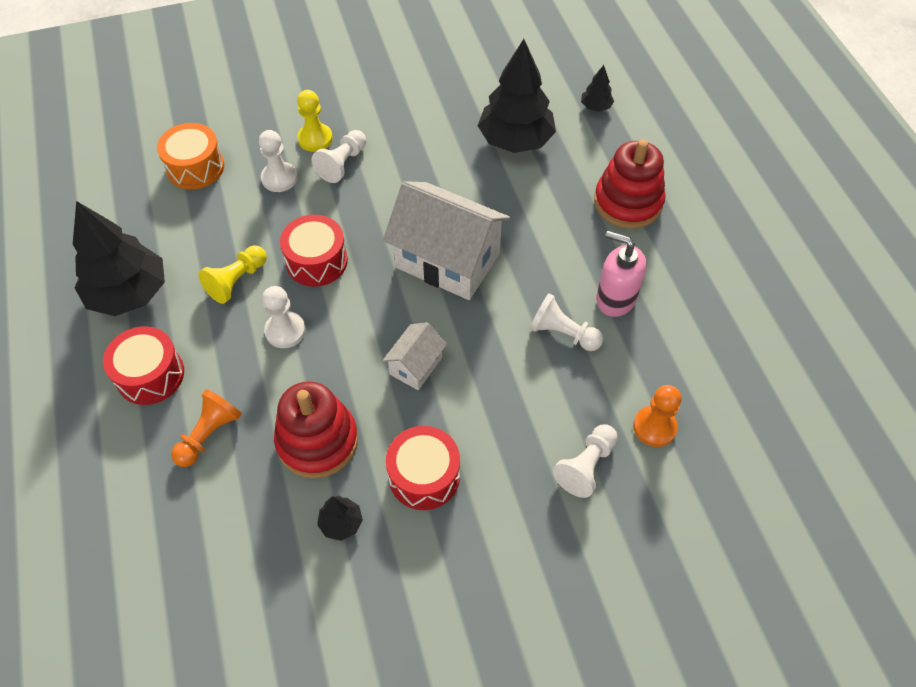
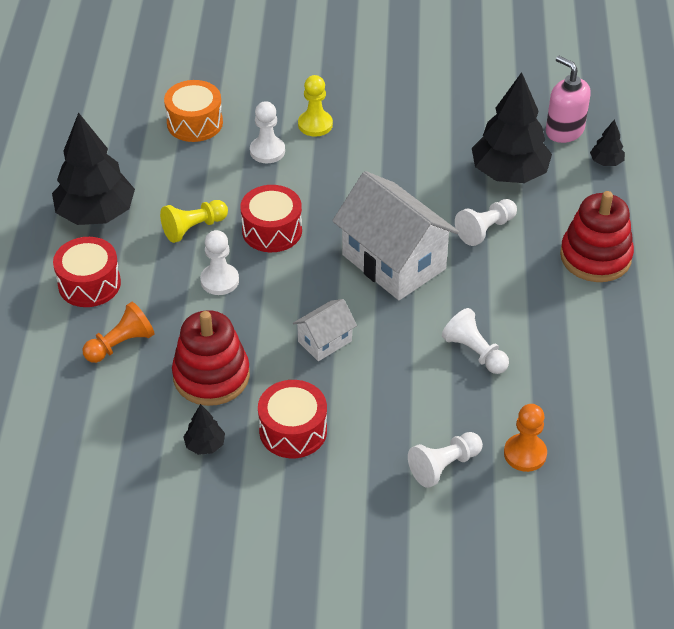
camera: 20 degrees right, 10 degrees down
(342, 164) = (331, 153): white pawn -> white pawn (485, 229)
(615, 298) = (541, 337): pink soap dispenser -> pink soap dispenser (564, 131)

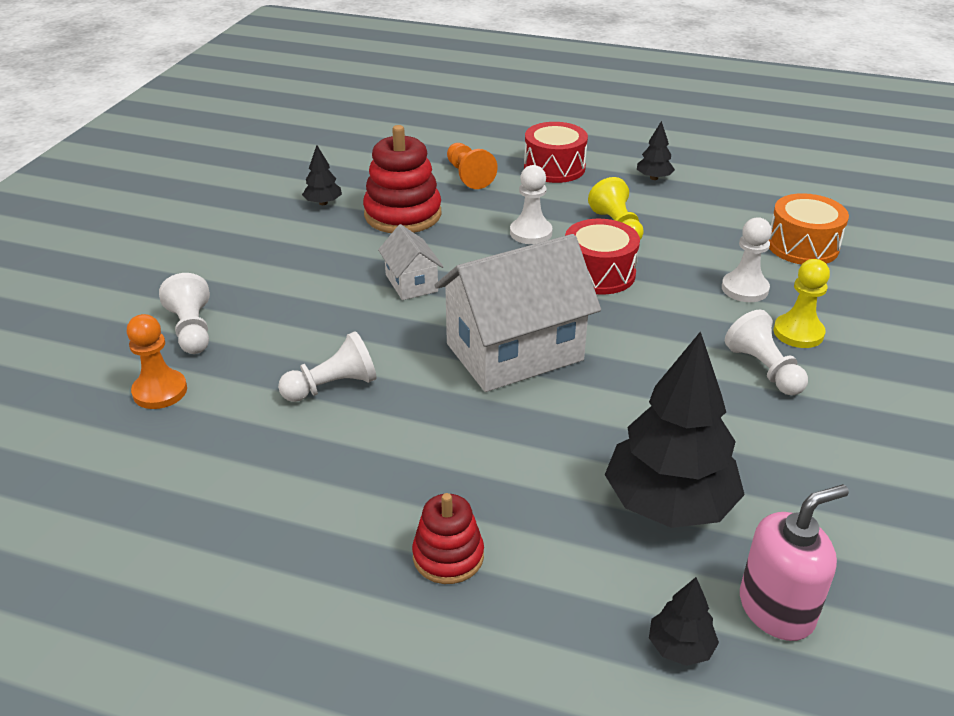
camera: 105 degrees right, 10 degrees down
(96, 213) = (654, 178): black tree -> black tree, size x0.44
(293, 430) = (306, 248): red drum -> none
(485, 229) = (548, 447): white pawn -> white pawn (764, 369)
(595, 257) = (448, 556): red stacking toy -> red stacking toy, size x0.59

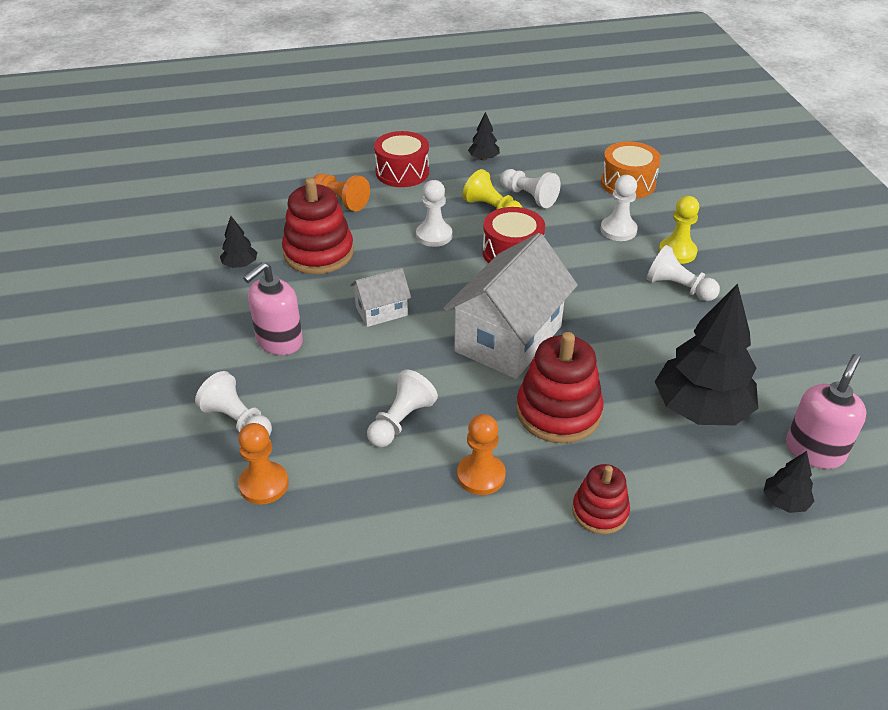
camera: 30 degrees left, 5 degrees up
(293, 277) = (279, 341): none -> pink soap dispenser
(359, 467) = (481, 475): none -> orange pawn
(411, 283) = (381, 311): white house -> white house turned 60 degrees counterclockwise
(499, 441) = (558, 412): none -> red stacking toy
(670, 227) = (529, 197): none -> white pawn

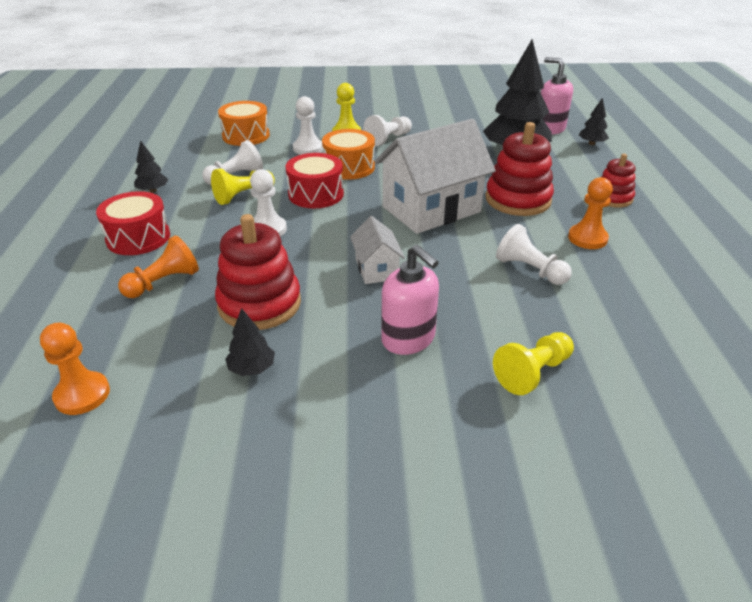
camera: 80 degrees left, 5 degrees down
(237, 421) = (533, 373): white pawn -> yellow pawn
(264, 484) = (618, 355): orange pawn -> orange pawn (82, 395)
(508, 339) = (431, 209): white house -> white house turned 75 degrees counterclockwise
(584, 266) = (349, 167): none -> orange drum

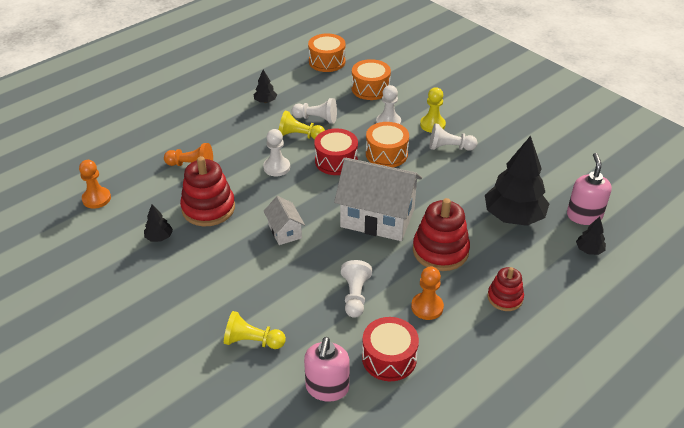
camera: 50 degrees right, 5 degrees up
(138, 238) = (217, 130): red drum -> red drum (389, 358)
(164, 137) = (327, 61): none -> orange drum
(376, 269) = (284, 231): white house -> white house turned 60 degrees counterclockwise
(408, 339) = (234, 278): pink soap dispenser -> pink soap dispenser (327, 388)

